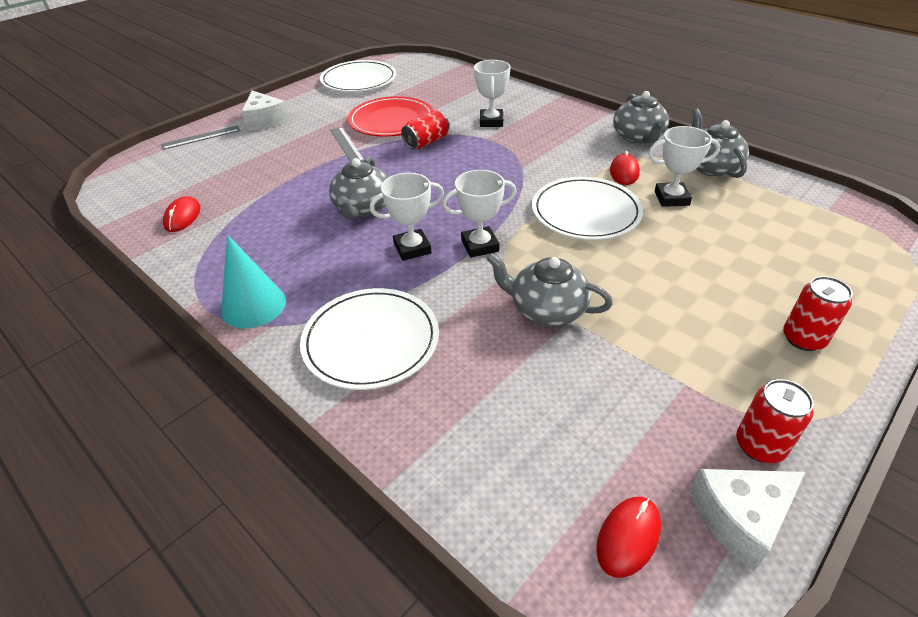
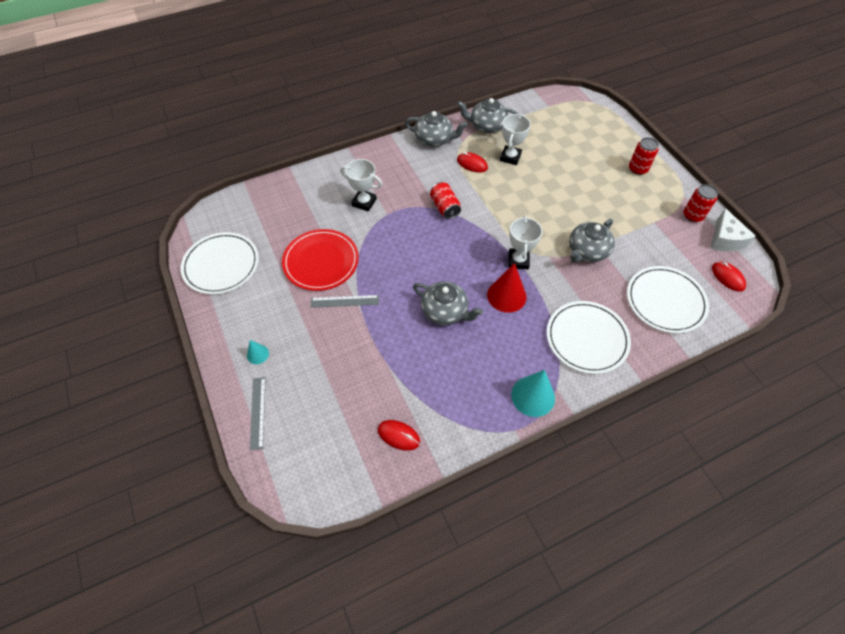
camera: 70 degrees left, 15 degrees up
(265, 121) = (257, 354): white cheese -> turquoise cone
(412, 248) = (506, 295): white trophy -> red cone
(426, 142) = (372, 249): red can -> red can (445, 207)
(585, 212) = (506, 199): white plate -> white plate (665, 301)

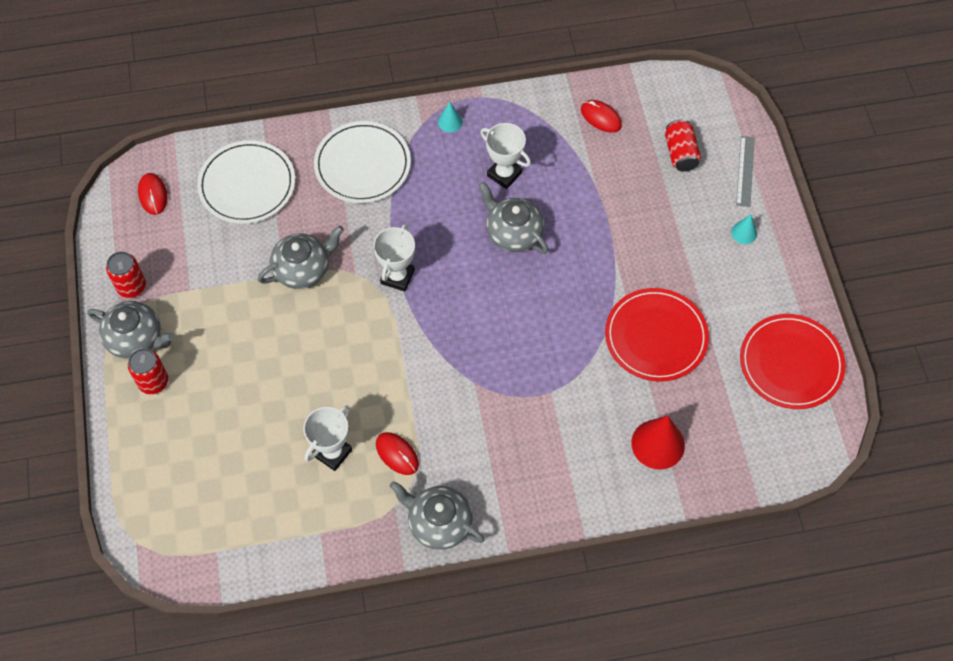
camera: 165 degrees left, 5 degrees up
(221, 265) = (791, 363): white plate -> red plate
(345, 301) = (633, 274): grey ruler -> none
(364, 202) = (580, 421): white trophy -> white trophy (504, 174)
(445, 207) = (465, 383): red can -> red can (680, 153)
(487, 126) = (342, 531): grey teapot -> grey teapot (136, 338)
(506, 295) = (432, 235): red cone -> red cone (658, 444)
(533, 396) = (450, 122): turquoise cone -> turquoise cone, size x0.52
(725, 239) = (117, 243): white cheese -> none

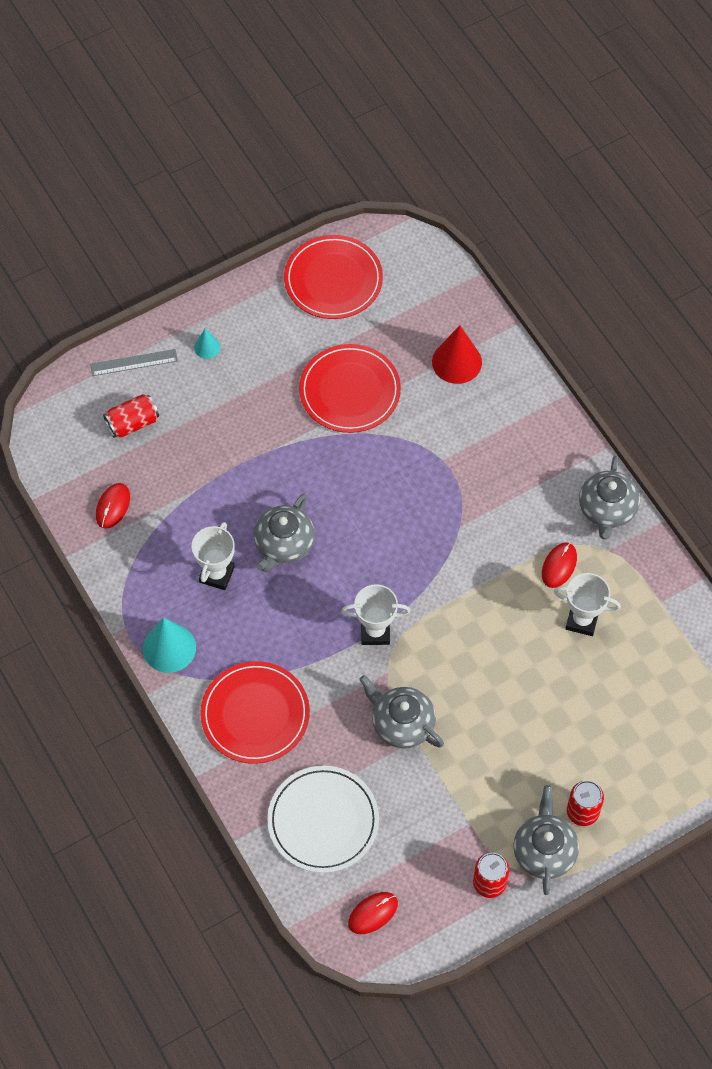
camera: 110 degrees left, 0 degrees up
(362, 165) = (255, 714): white plate -> red plate
(450, 122) = (169, 648): turquoise cone -> turquoise cone, size x1.91

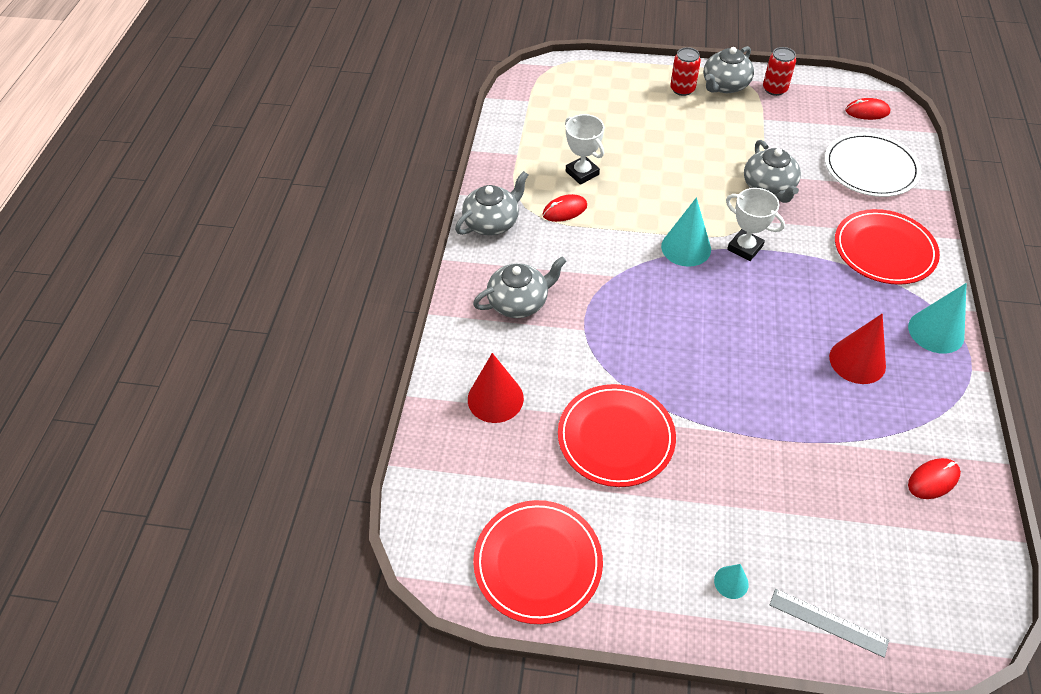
camera: 140 degrees left, 10 degrees down
(132, 423) = (867, 552): red can -> none
(216, 574) = (857, 361): white trophy -> red cone
(284, 544) = (778, 349): grey teapot -> grey teapot (519, 302)
(424, 597) = (686, 247): none -> turquoise cone

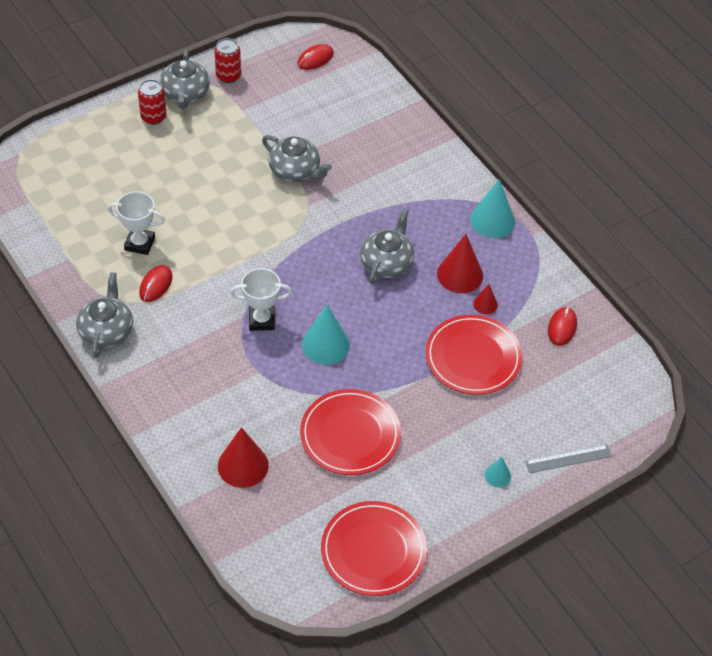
camera: 45 degrees left, 0 degrees up
(519, 302) = (191, 382): grey teapot -> grey teapot (386, 263)
(686, 247) = (276, 259): turquoise cone -> turquoise cone (325, 344)
(745, 248) = (318, 233): white trophy -> white trophy (261, 320)
(862, 404) = (485, 304): none -> red cone
(870, 168) = (355, 110): white plate -> none
(884, 250) = (415, 176): red plate -> red plate (473, 357)

